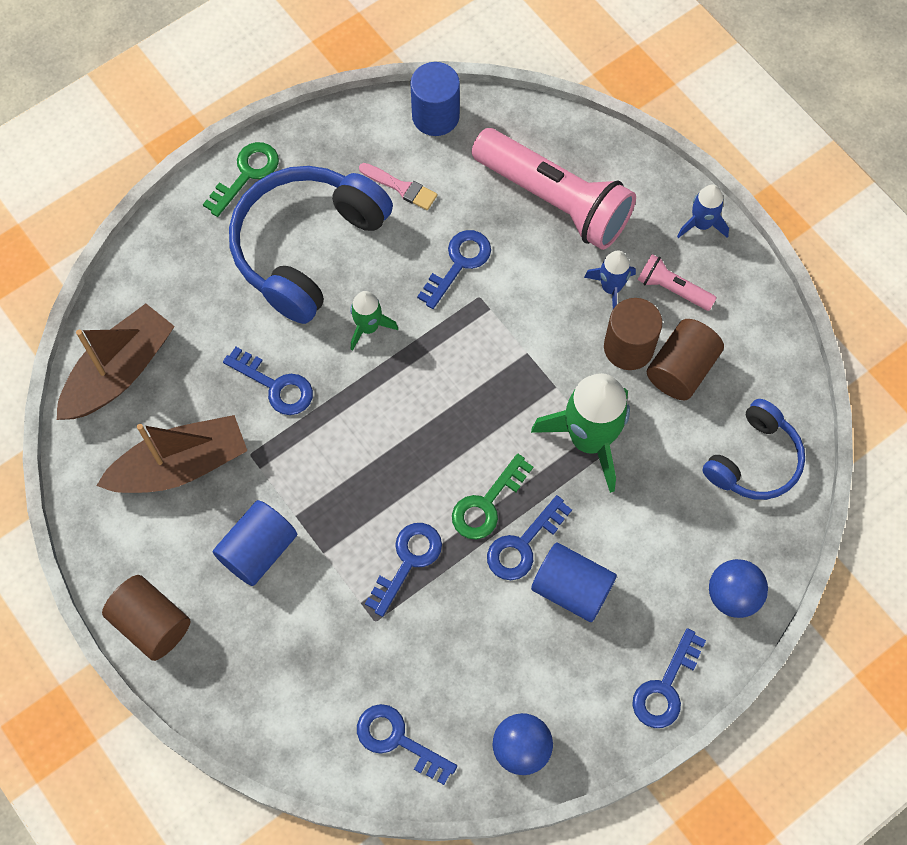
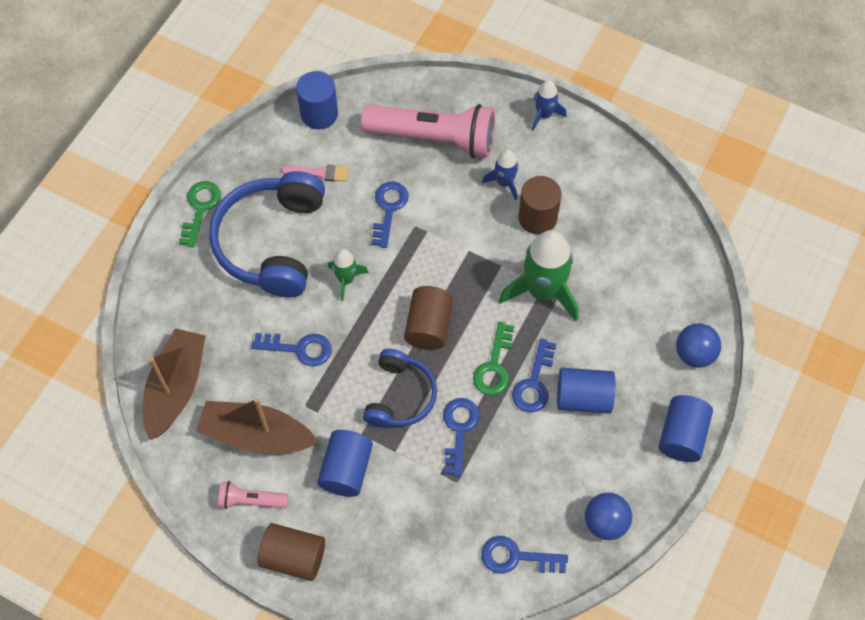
camera: 25 degrees left, 5 degrees down
(180, 466) = (257, 435): brown boat -> brown boat turned 120 degrees counterclockwise
(665, 687) = (681, 436): blue key -> blue cylinder
(672, 289) = (547, 166): pink flashlight -> pink flashlight (251, 500)
(681, 369) = (581, 217): brown cylinder -> brown cylinder (428, 326)
(754, 460) = (661, 258): blue headphones -> blue headphones (400, 396)

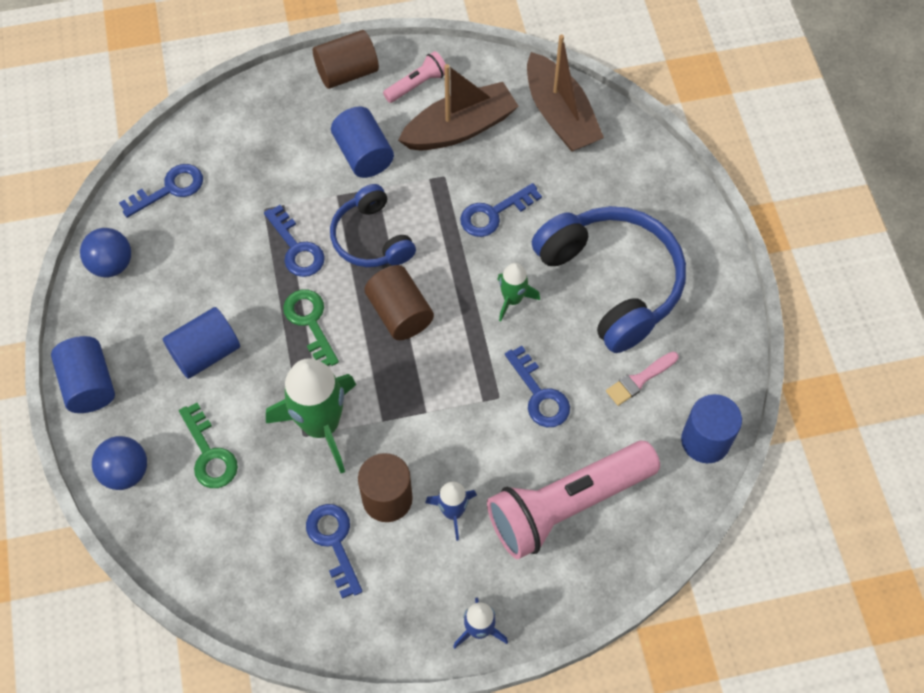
camera: 140 degrees right, 0 degrees up
(200, 208) = (707, 263): green key -> green key (209, 453)
(534, 383) = (261, 334): blue key -> blue key (334, 542)

